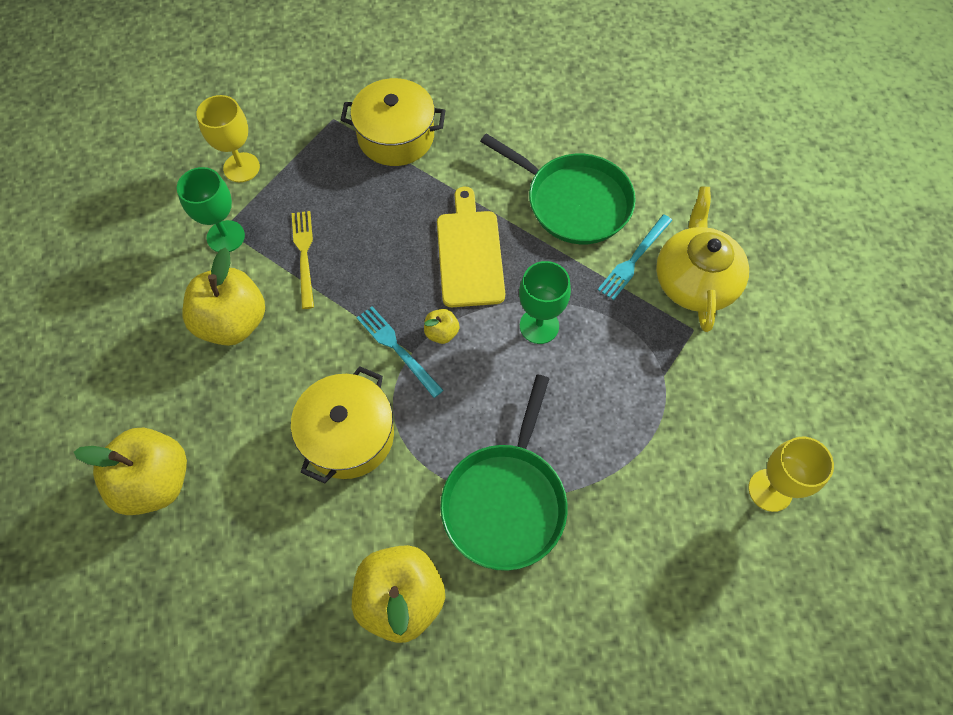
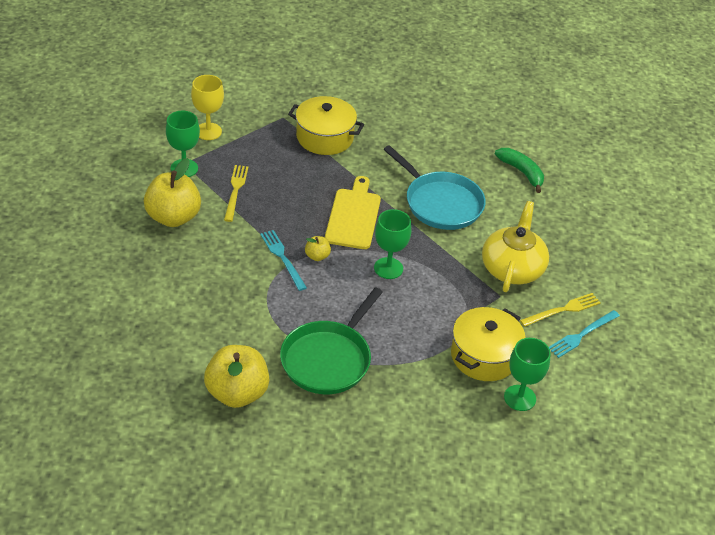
camera: 10 degrees right, 20 degrees down
(155, 481) = (92, 292): yellow apple -> none
(348, 435) = (231, 298): yellow pot -> yellow pot (484, 356)
(574, 202) = (441, 203): green pan -> turquoise pan
(634, 259) = (472, 246): turquoise fork -> turquoise fork (582, 335)
(659, 125) = (521, 172): none -> green banana
(770, 490) = (520, 398): yellow goblet -> green goblet
(778, 329) = (563, 310): none -> yellow fork

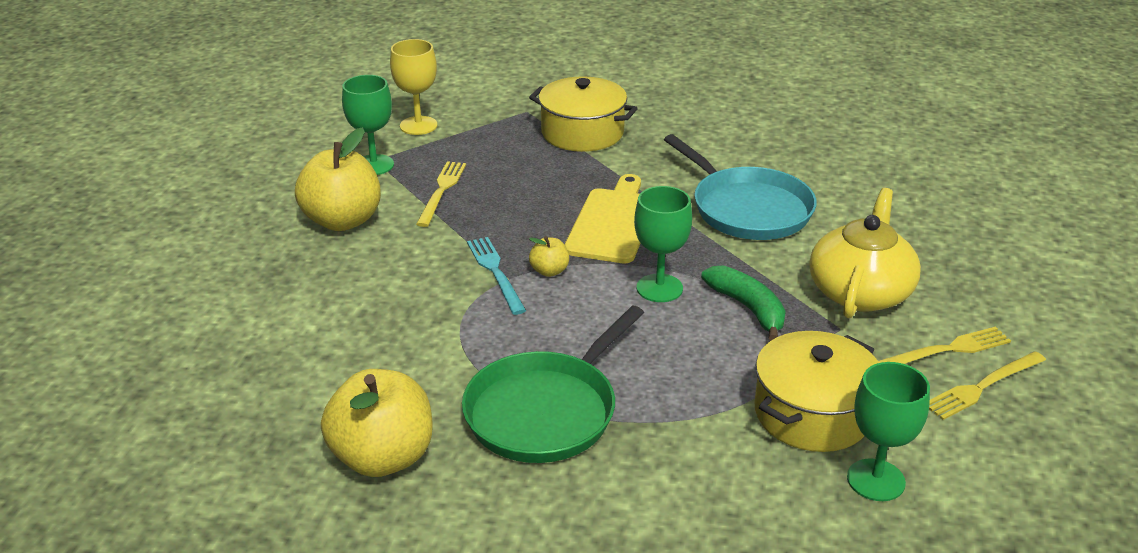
camera: 10 degrees right, 10 degrees down
(521, 172) = (873, 174): green banana -> green banana (748, 308)
(582, 335) = (982, 386): turquoise fork -> yellow fork

